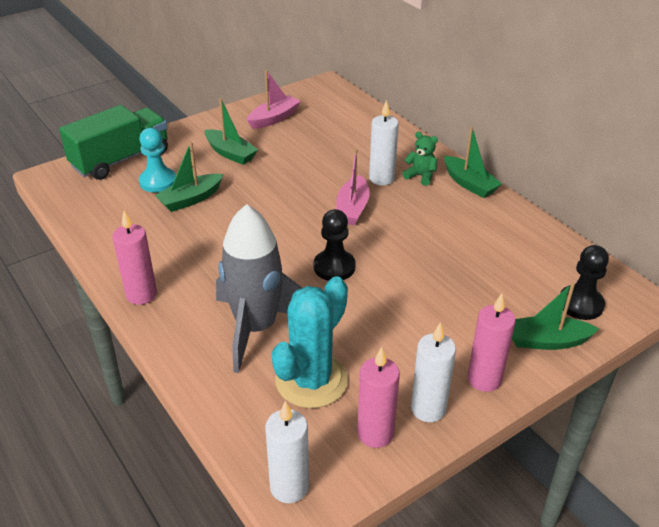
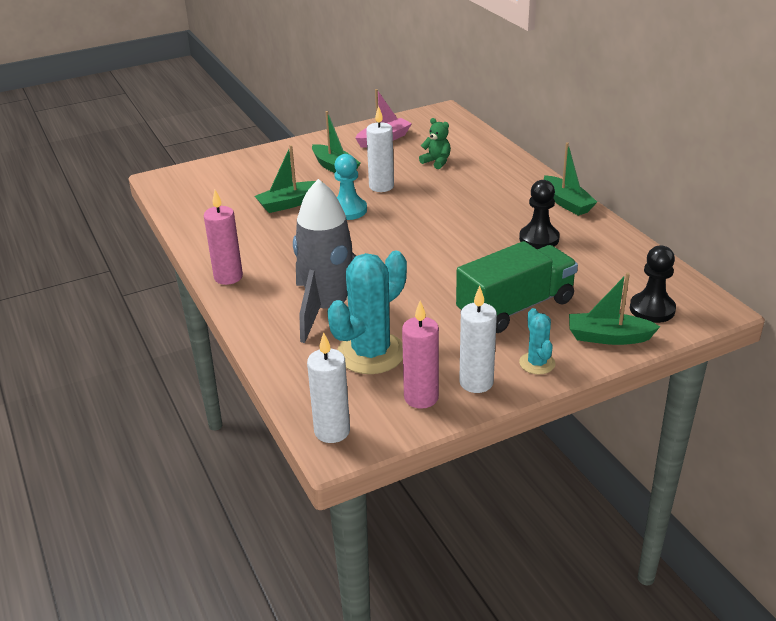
camera: 10 degrees right, 5 degrees down
(121, 159) = (230, 168): green truck -> green truck (515, 308)
(158, 181) = (261, 188): turquoise pawn -> turquoise pawn (348, 210)
(334, 267) = (414, 265): black pawn -> black pawn (539, 239)
(352, 208) = (443, 218): pink boat -> none
(381, 178) = (479, 194): white candle -> white candle (381, 186)
(420, 176) = (519, 194): green teddy bear -> green teddy bear (436, 162)
(484, 379) = (537, 363): pink candle -> turquoise cactus

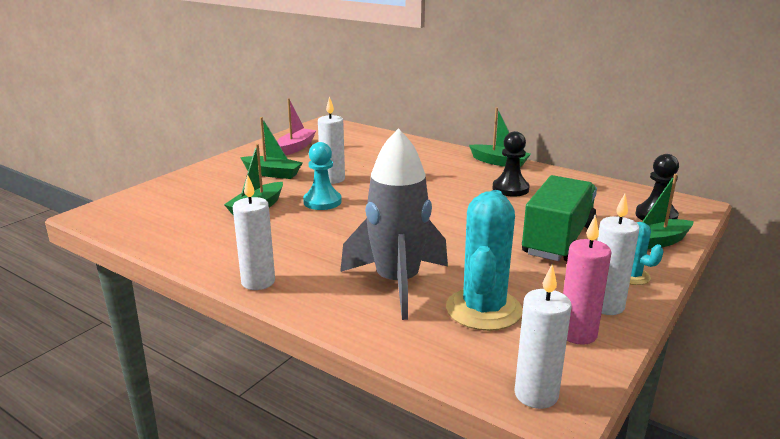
camera: 30 degrees left, 10 degrees down
(228, 277) = (258, 282): pink candle -> white candle
(436, 162) = (361, 155): green teddy bear -> none

